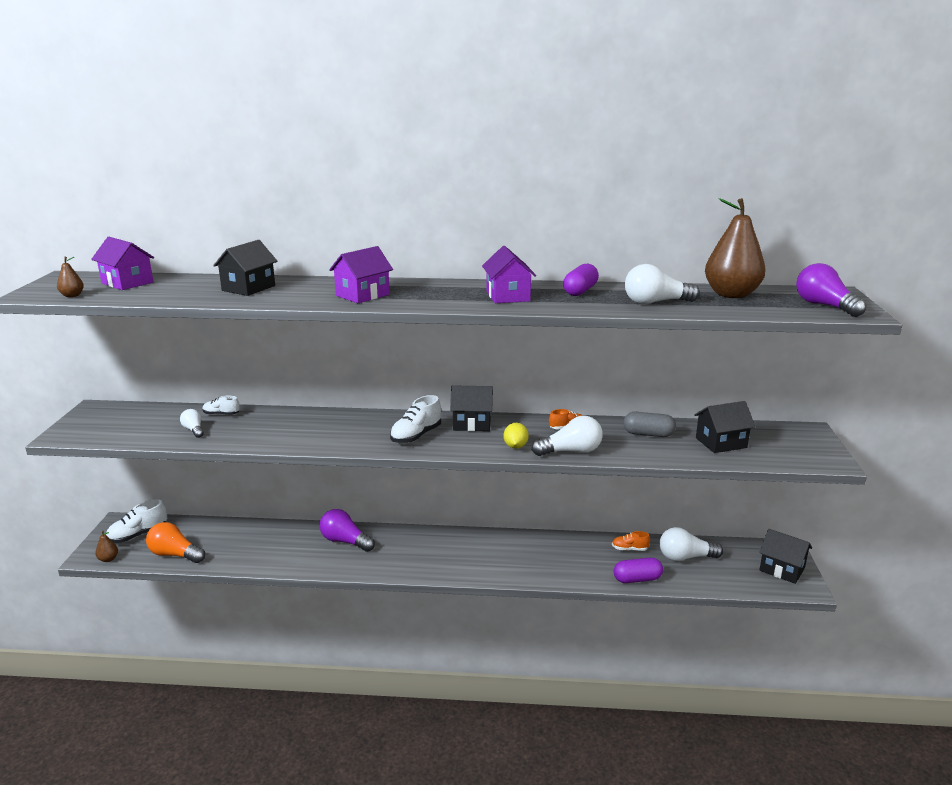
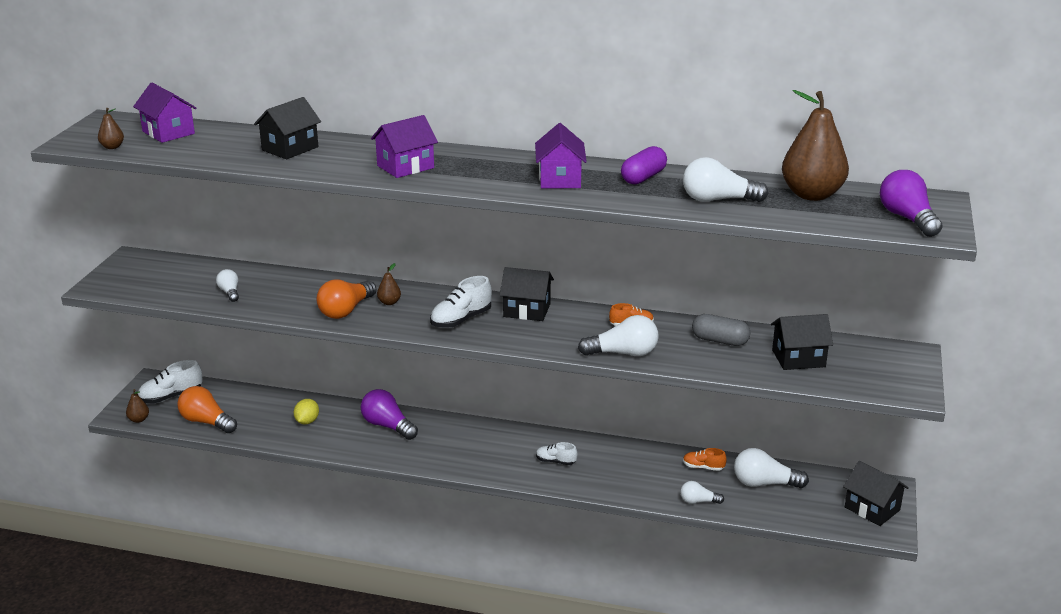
camera: 10 degrees right, 5 degrees up
(221, 414) = (261, 276): white shoe -> white shoe (555, 461)
(308, 436) = (346, 310): none -> orange light bulb
(346, 427) = (389, 302): none -> brown pear
(515, 446) = (564, 342): yellow lemon -> yellow lemon (307, 421)
(637, 579) = (698, 501): purple capsule -> white light bulb

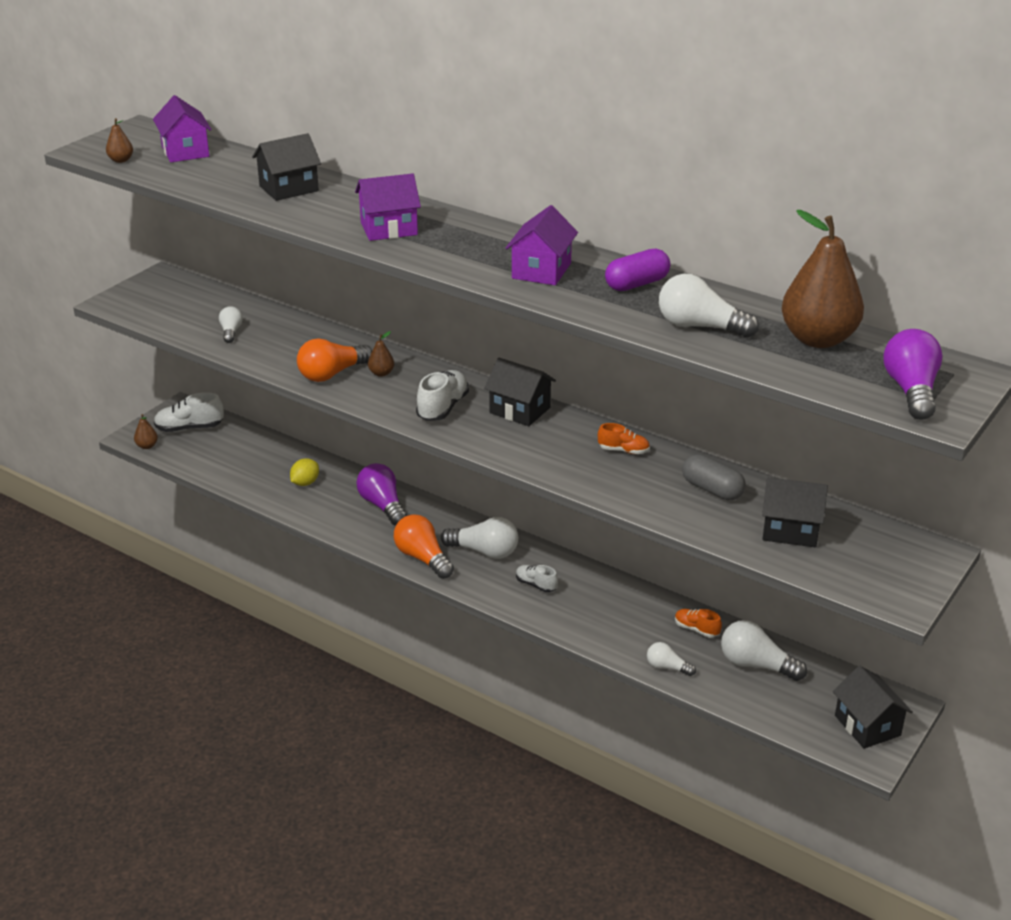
camera: 20 degrees right, 5 degrees up
(206, 422) = (208, 462): orange light bulb -> orange light bulb (422, 558)
(461, 320) = (442, 408): white shoe -> white shoe turned 135 degrees clockwise
(623, 353) = (592, 482): white light bulb -> white light bulb (484, 551)

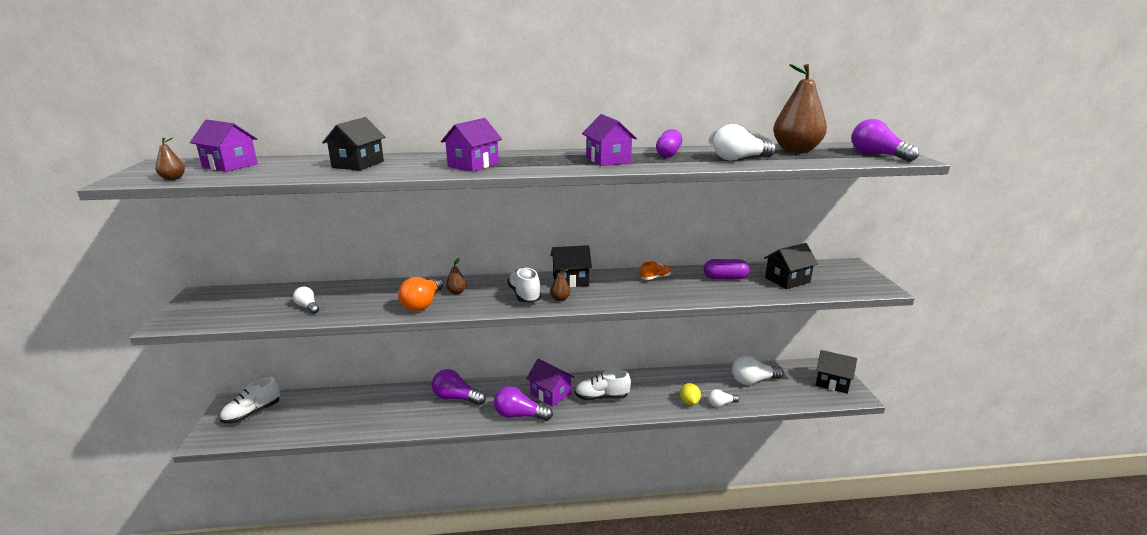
camera: 40 degrees left, 10 degrees down
(147, 446) = (225, 440): brown pear -> brown pear (560, 299)
(305, 483) = (386, 408): yellow lemon -> yellow lemon (689, 402)
(422, 558) = (519, 415): orange light bulb -> purple light bulb
(484, 551) = (550, 394): white light bulb -> purple house
(536, 585) = (602, 397): white shoe -> white shoe, size x1.65
(696, 629) = (706, 378): orange shoe -> none
(712, 489) = (725, 278): grey capsule -> purple capsule

